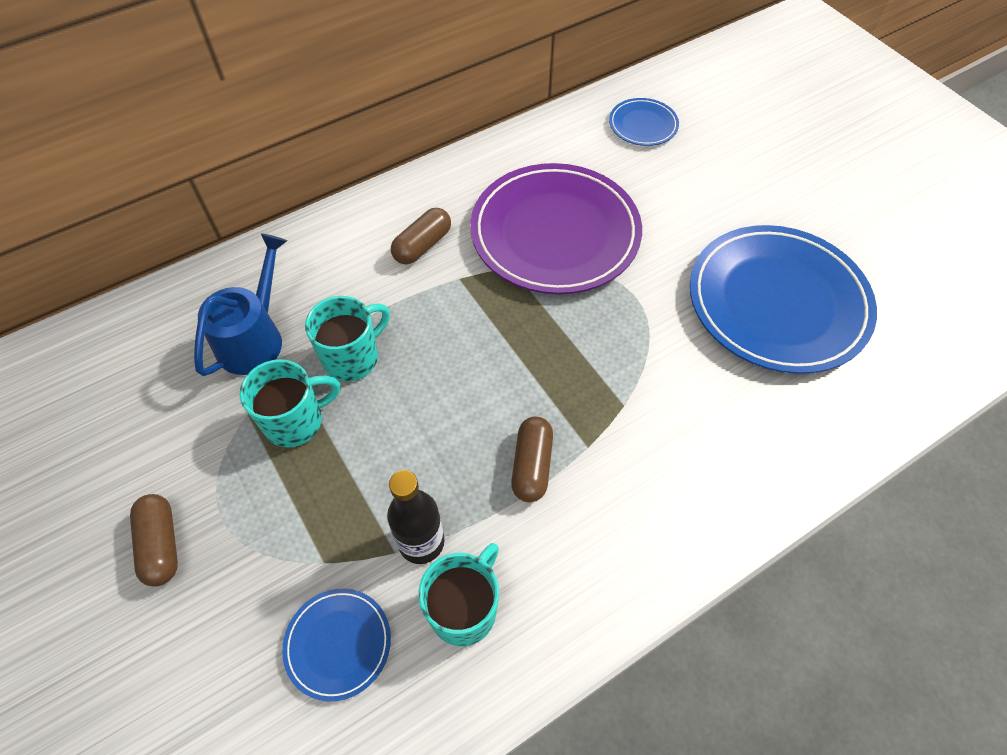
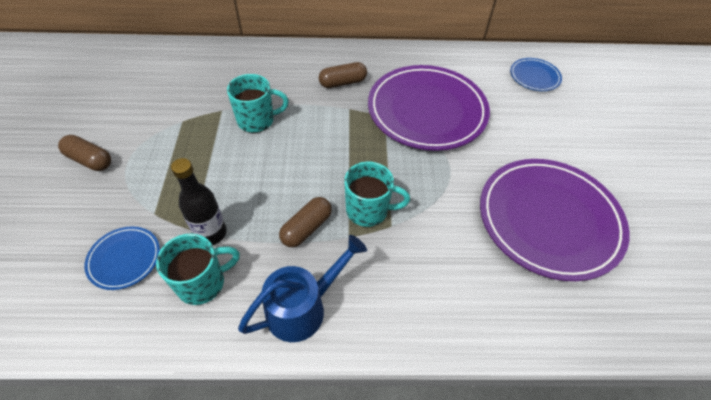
camera: 30 degrees right, 5 degrees down
(161, 545) = (89, 160): brown capsule -> brown capsule turned 75 degrees counterclockwise
(255, 337) = (217, 87): blue watering can -> blue watering can (303, 307)
(295, 421) = (201, 136): turquoise mug -> turquoise mug (368, 210)
(777, 302) = (549, 220): blue plate -> purple plate

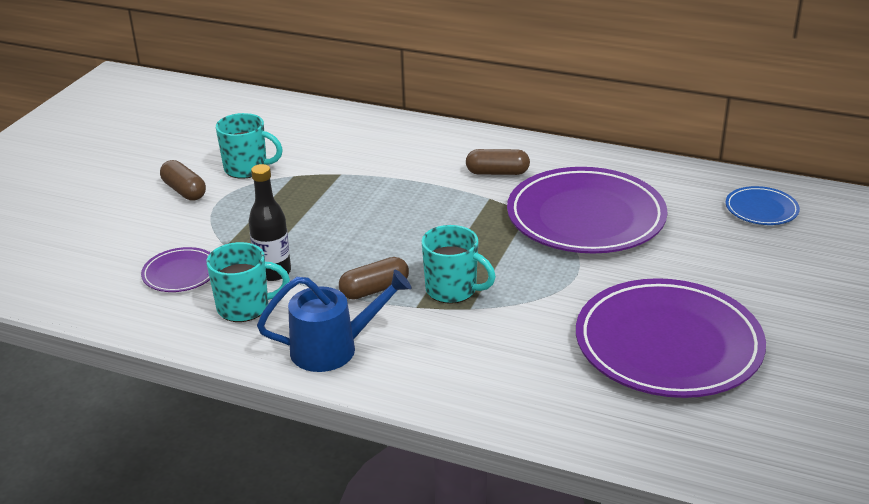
camera: 25 degrees right, 20 degrees down
(124, 259) = (180, 273): blue plate -> purple plate
(257, 120) = (375, 189): turquoise mug -> turquoise mug (247, 168)

